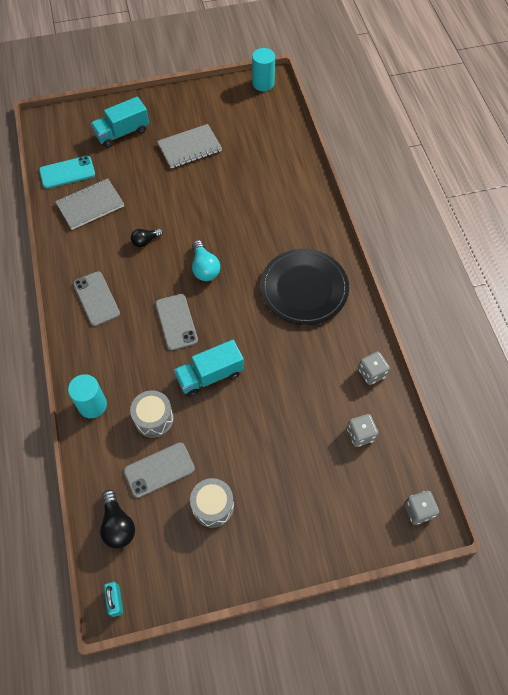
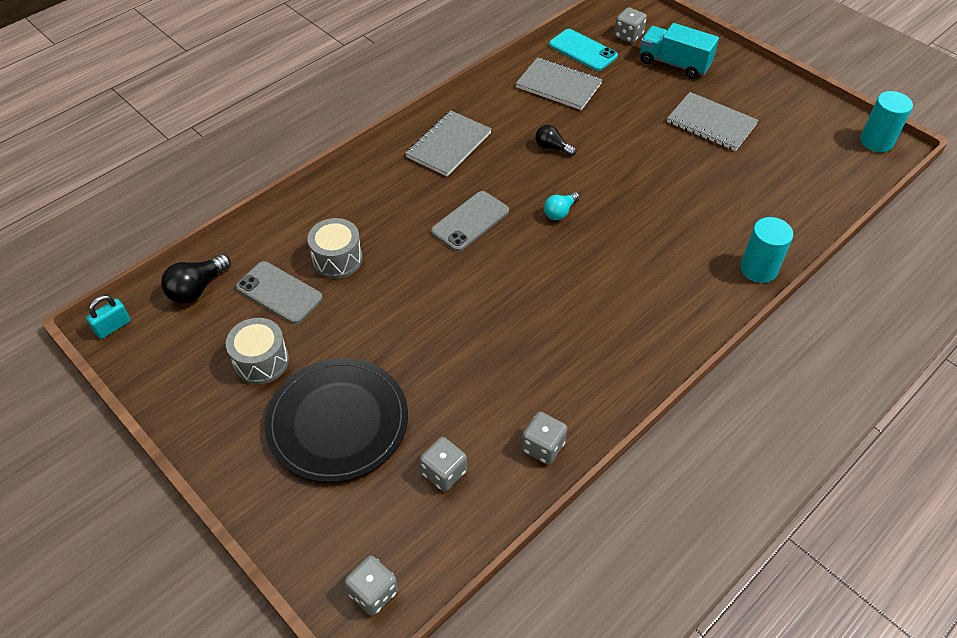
camera: 60 degrees right, 10 degrees down
(75, 140) = (628, 36): none -> grey dice
(92, 405) = (322, 203): turquoise cylinder -> turquoise cylinder (758, 269)
(96, 299) = (449, 145): grey phone -> grey notebook
(204, 268) = (560, 212): turquoise light bulb -> turquoise light bulb, size x0.67
(210, 376) = (423, 282): turquoise truck -> none
(304, 288) = (611, 318): black plate -> black plate (337, 422)

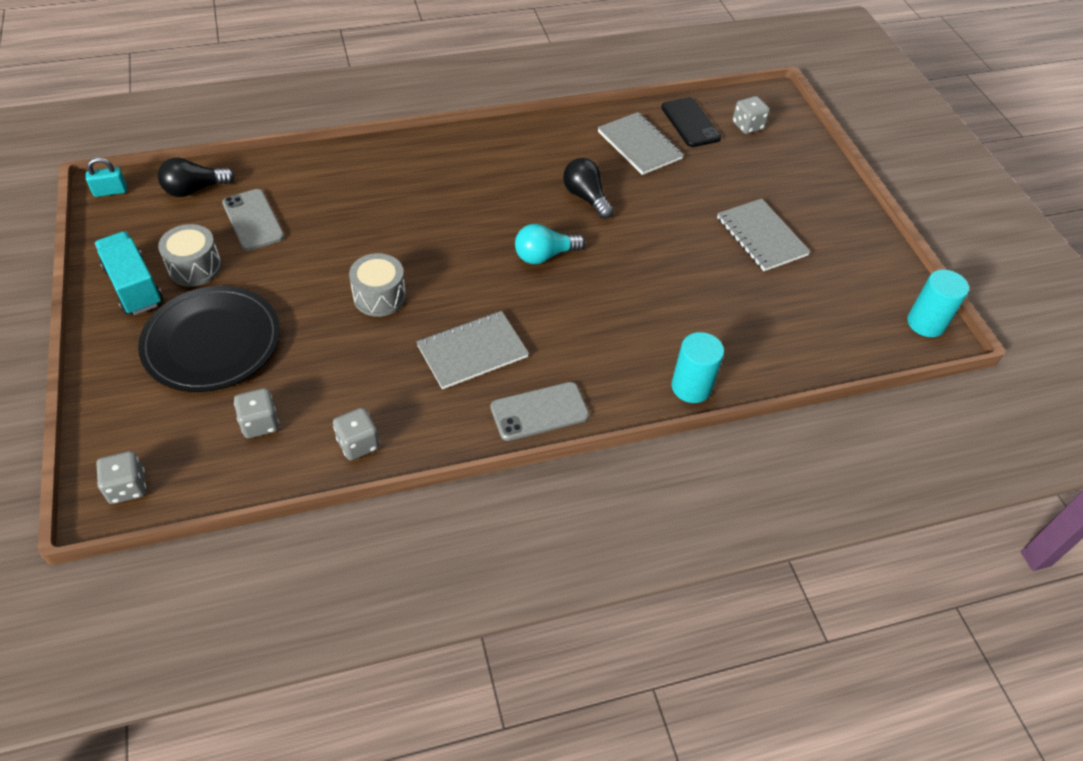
camera: 25 degrees right, 0 degrees up
(337, 259) = (321, 213): grey drum -> grey drum (379, 297)
(449, 145) = (494, 158): grey notebook -> grey notebook (472, 352)
(470, 221) = (457, 230): grey phone -> grey phone (539, 411)
(552, 148) = (586, 197): black light bulb -> black light bulb, size x1.50
(560, 212) = (544, 255): turquoise light bulb -> turquoise light bulb, size x1.50
(583, 50) = (690, 123): turquoise phone -> black phone
(674, 64) = (772, 168): turquoise truck -> turquoise truck (134, 286)

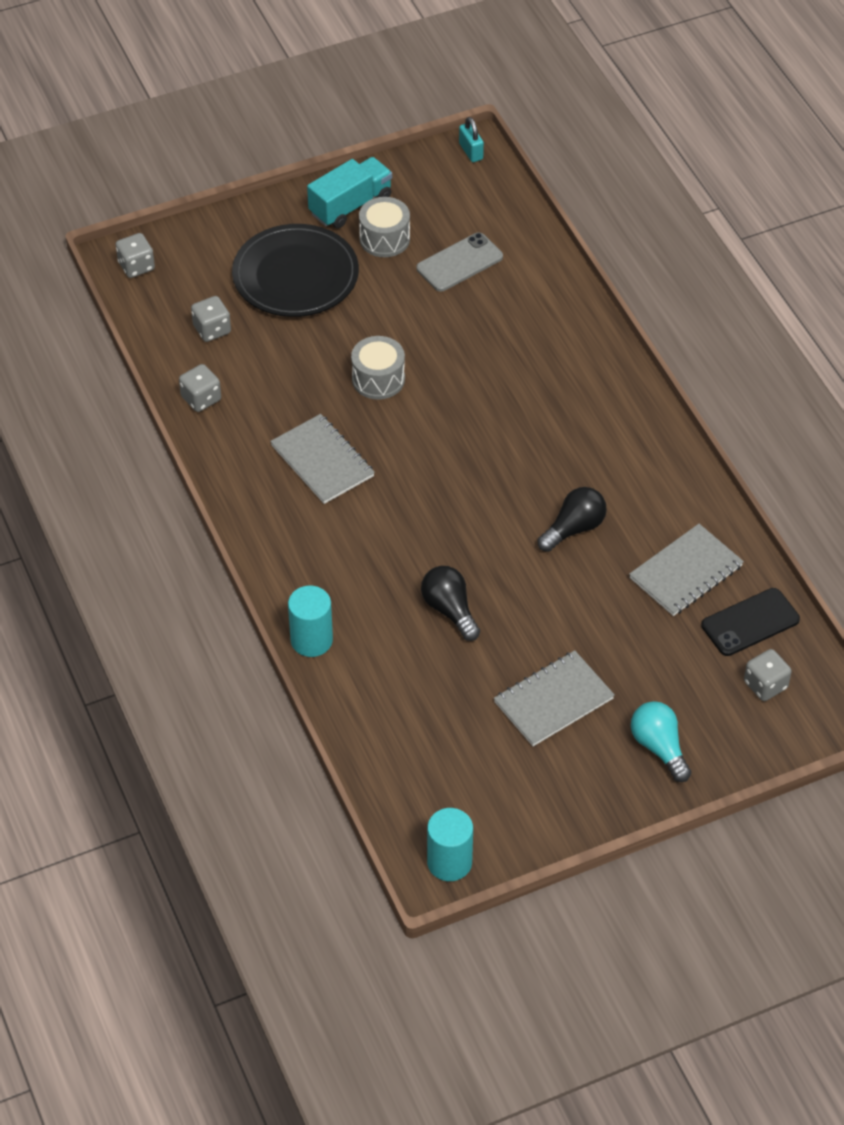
camera: 85 degrees right, 0 degrees up
(194, 189) = (491, 209): black light bulb -> black light bulb (450, 610)
(539, 411) = (259, 521): grey phone -> none
(544, 255) = (469, 501): turquoise light bulb -> turquoise light bulb (659, 747)

